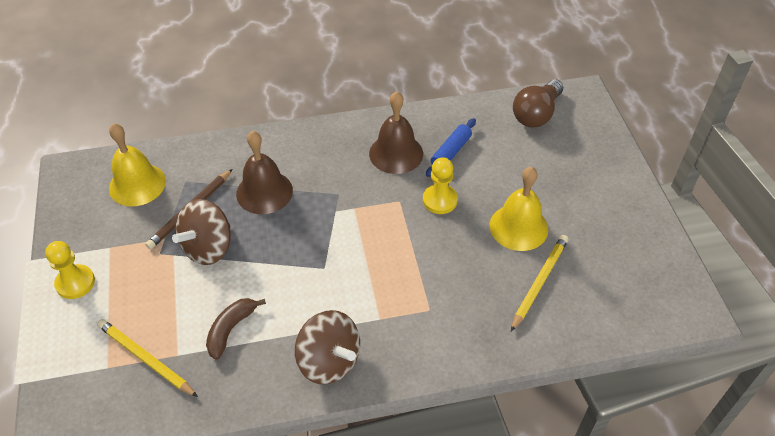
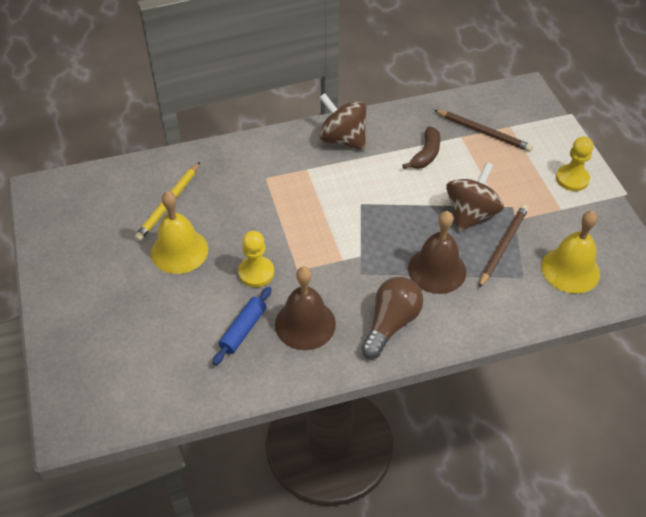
camera: 175 degrees right, 0 degrees up
(146, 359) = (483, 132): yellow pencil -> brown pencil
(536, 114) = (135, 390): brown light bulb -> brown light bulb (391, 324)

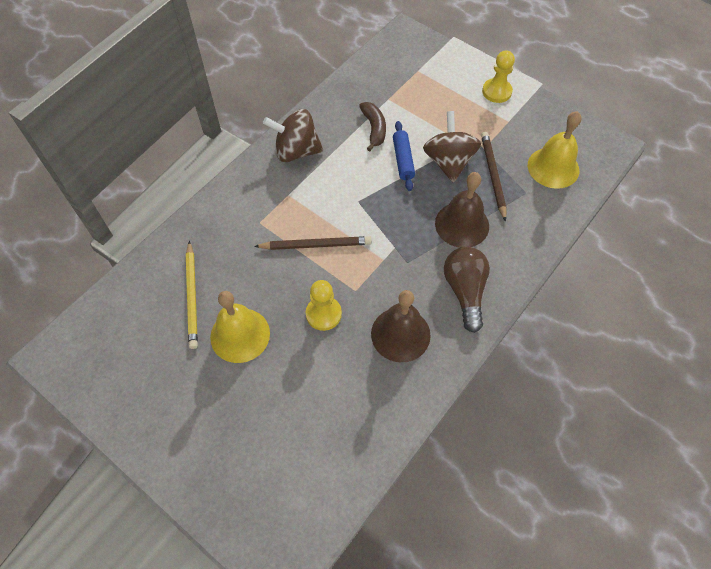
camera: 35 degrees left, 10 degrees up
(243, 330) = (355, 372): blue rolling pin -> blue rolling pin (403, 160)
(483, 132) = (402, 86): brown pencil -> brown pencil (315, 245)

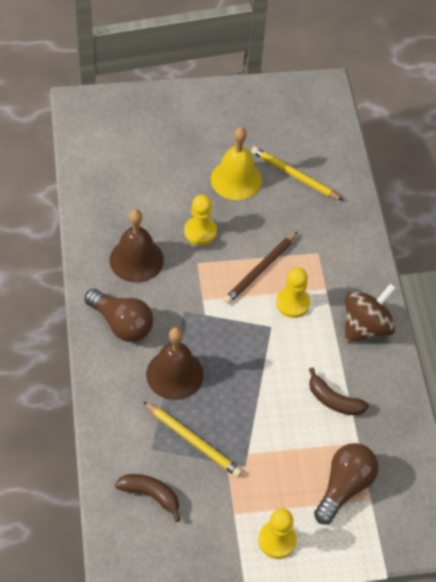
camera: 130 degrees right, 5 degrees down
(323, 203) = (292, 303): none -> yellow pawn
(403, 160) = (278, 391): blue rolling pin -> none
(426, 86) = (344, 487): none -> brown light bulb
(448, 162) = (241, 422): brown spinning top -> none
(493, 176) = (192, 441): brown pencil -> yellow pencil
(553, 167) = (150, 495): yellow bell -> brown banana

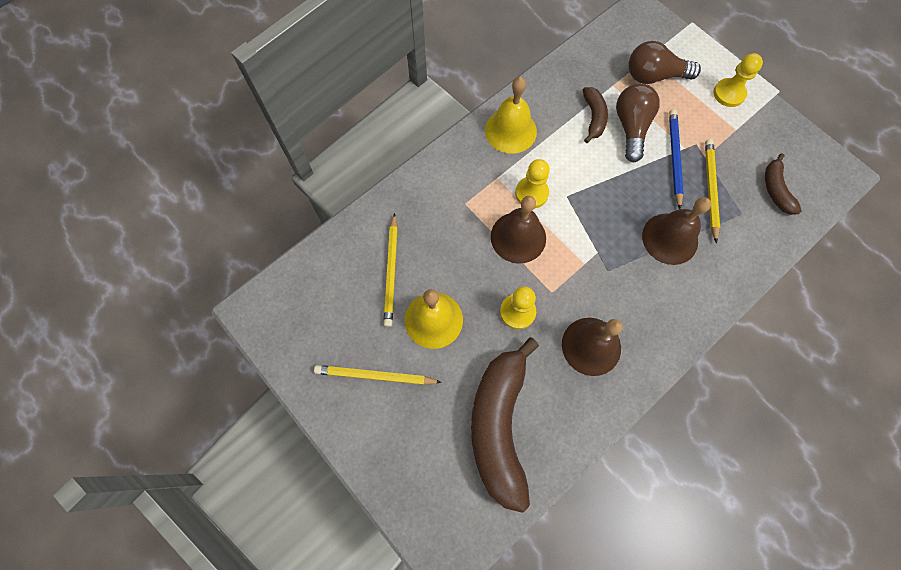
camera: 120 degrees left, 15 degrees up
(121, 324) = (662, 311): brown light bulb -> brown light bulb (631, 127)
(130, 173) = (499, 425): none -> brown banana
(222, 127) = (375, 376): none -> yellow pencil
(244, 435) = (674, 158): none -> blue pencil
(260, 269) = (518, 237): brown pencil -> brown bell
(365, 327) = (510, 130): brown spinning top -> yellow bell

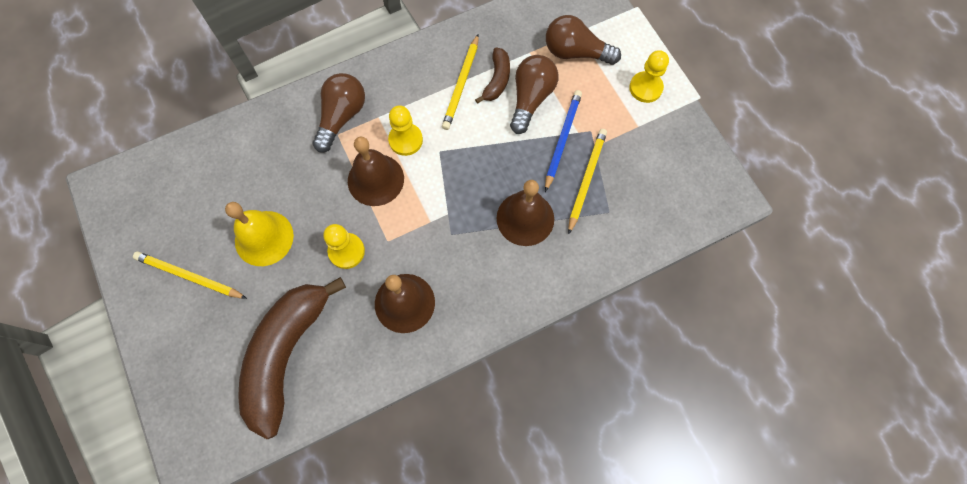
camera: 15 degrees right, 0 degrees up
(391, 271) = (242, 182): yellow pencil -> yellow pencil (461, 84)
(462, 186) = (341, 117): none -> brown light bulb
(510, 130) = (409, 74): yellow bell -> none
(775, 190) = (654, 196): brown banana -> none

